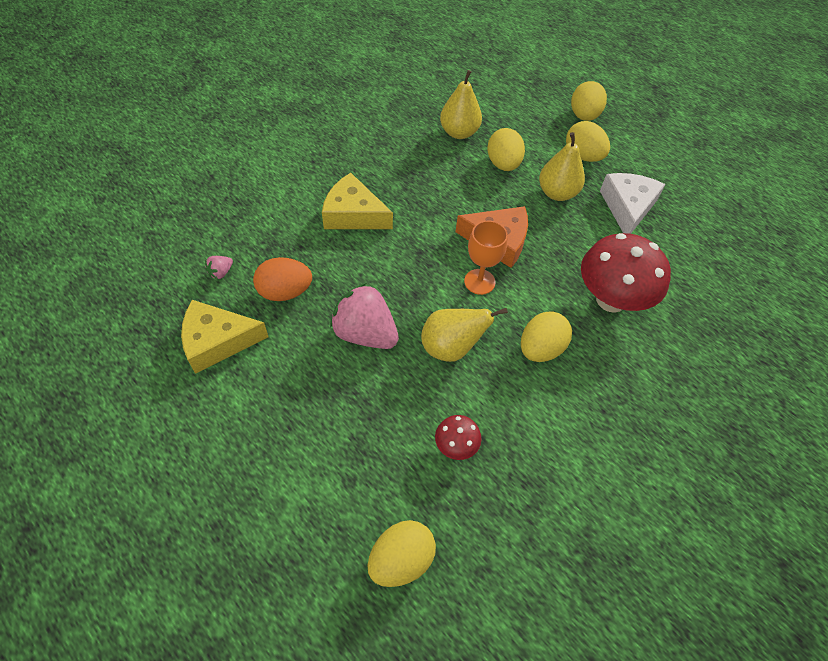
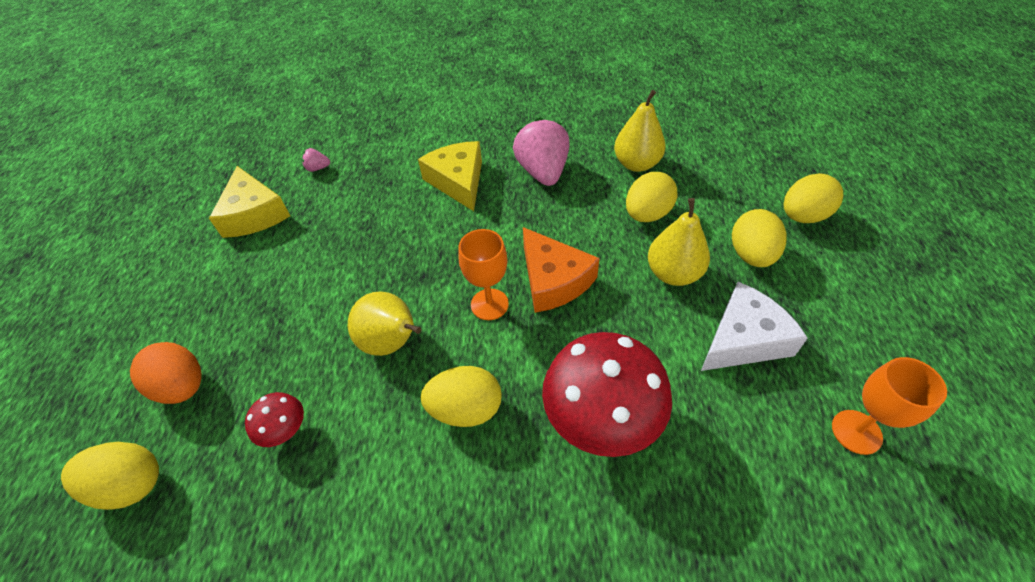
camera: 50 degrees right, 5 degrees down
(217, 341) = (254, 214): yellow cheese -> yellow cheese turned 150 degrees counterclockwise
(285, 292) = (337, 208): orange egg -> orange egg (183, 386)
(365, 333) = (346, 279): pink strawberry -> pink strawberry (543, 172)
(714, 221) = (856, 432): none -> orange goblet

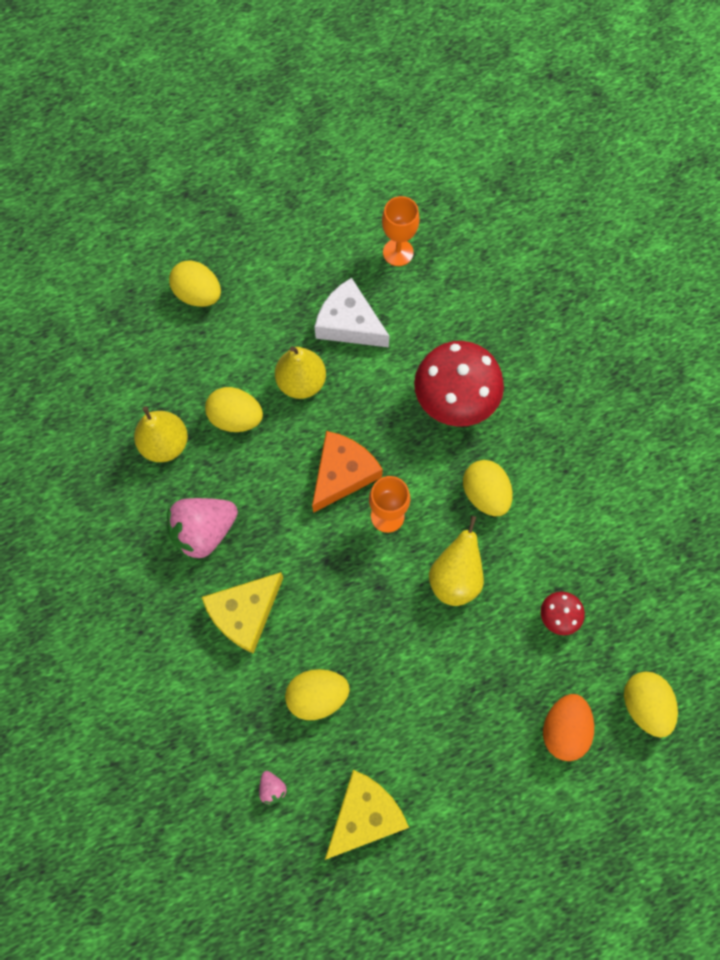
camera: 115 degrees left, 20 degrees up
(751, 255) = (259, 328): yellow egg -> yellow egg (317, 695)

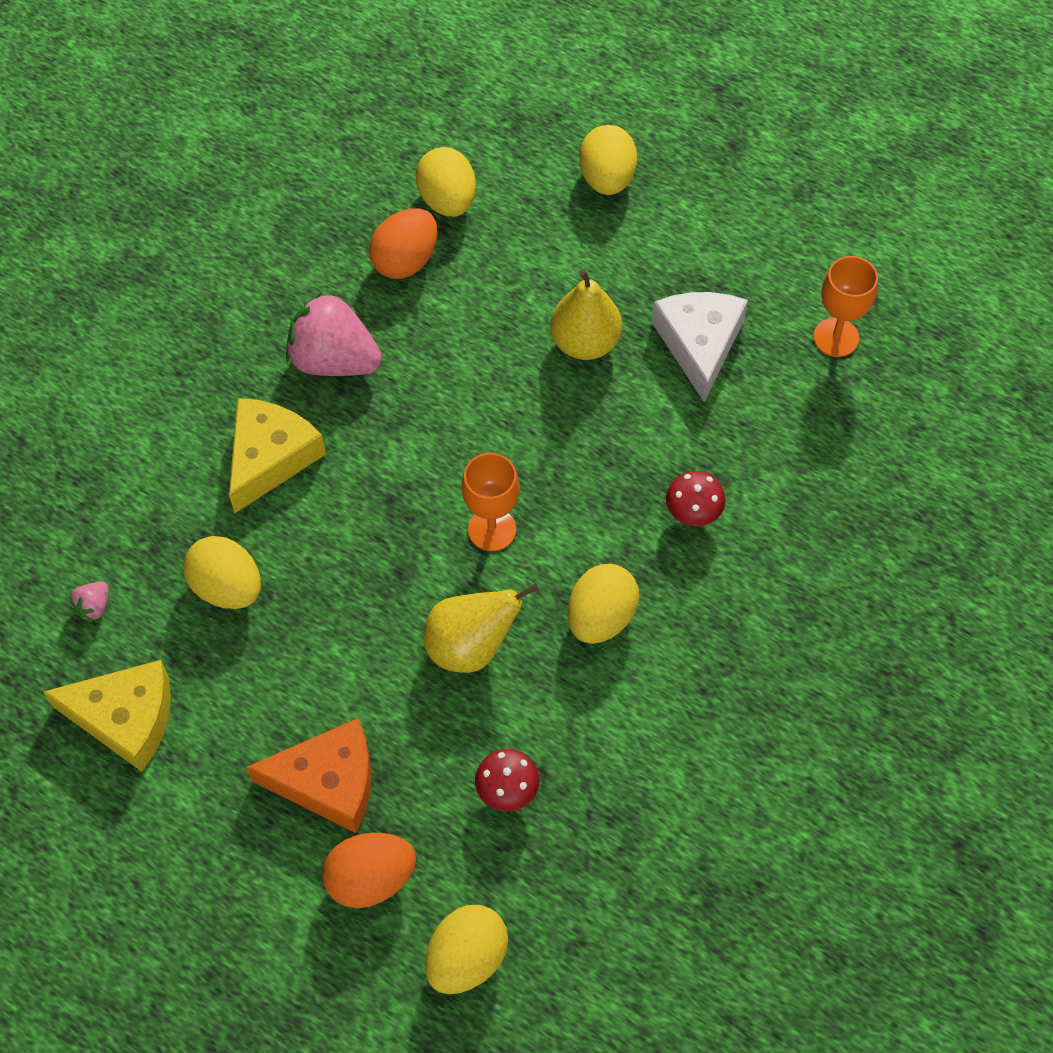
camera: 55 degrees right, 10 degrees down
(165, 444) = (405, 261): yellow pear -> orange egg
(236, 418) = (489, 307): yellow egg -> yellow egg (447, 201)
(245, 613) = (270, 457): yellow cheese -> yellow cheese turned 105 degrees clockwise
(342, 473) = (507, 452): orange cheese -> orange cheese (328, 782)
(454, 401) = (693, 513): red mushroom -> red mushroom, size x0.47

